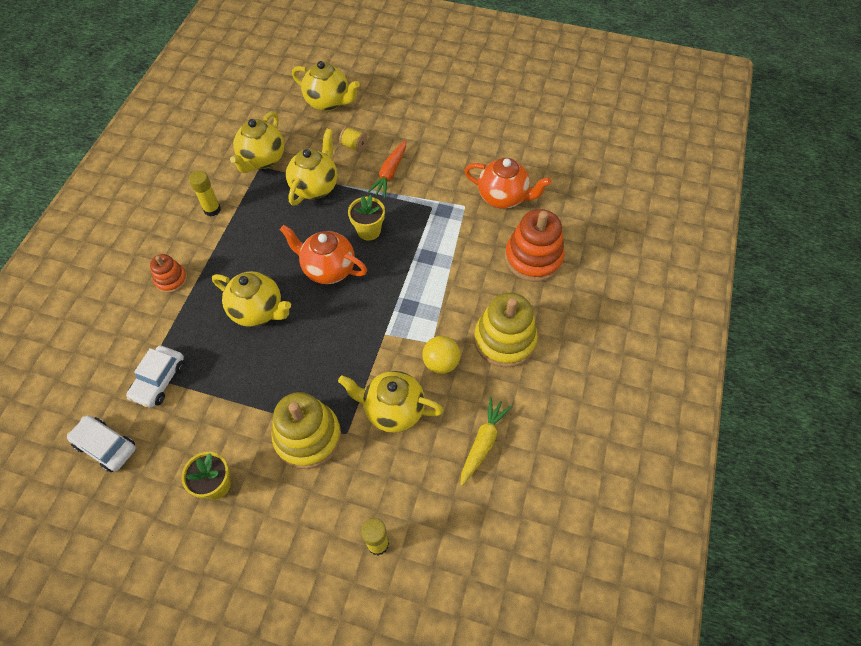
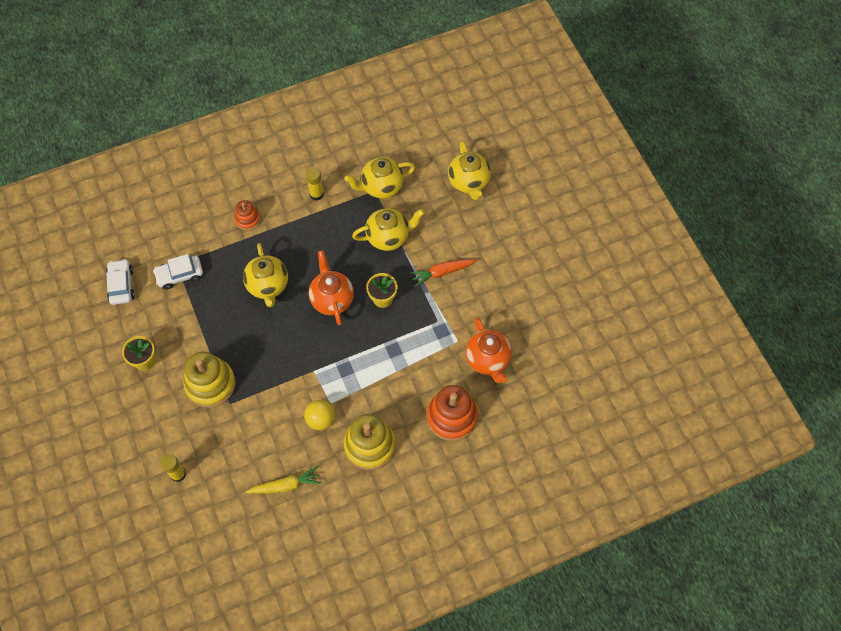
camera: 50 degrees right, 5 degrees up
(354, 146) = (445, 231): yellow spool -> none
(393, 410) = (265, 417): yellow teapot -> none

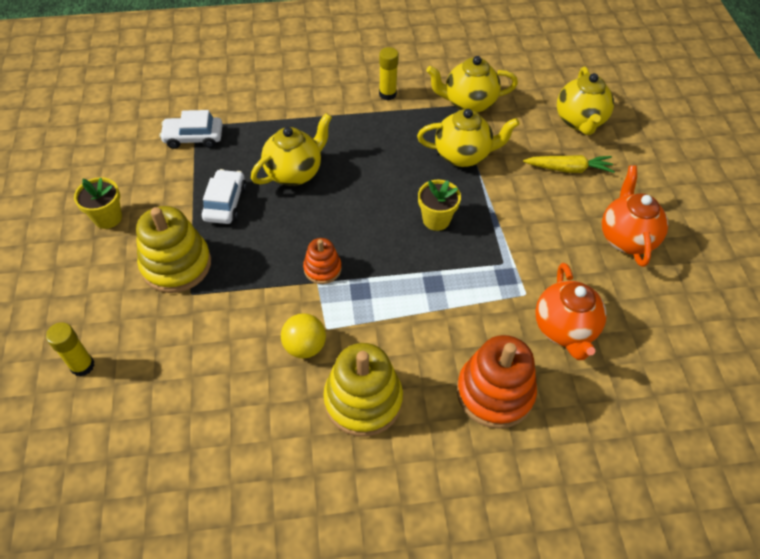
camera: 15 degrees right, 10 degrees down
(121, 285) = (121, 132): white car -> white car (225, 203)
(247, 219) = (297, 101): orange stacking toy -> orange stacking toy (322, 269)
(268, 286) = (294, 172): yellow teapot -> yellow teapot turned 135 degrees counterclockwise
(286, 485) = (223, 423): yellow carrot -> yellow carrot (568, 169)
(332, 299) = (370, 205): orange teapot -> orange teapot (626, 238)
(442, 272) = (523, 208): orange carrot -> none

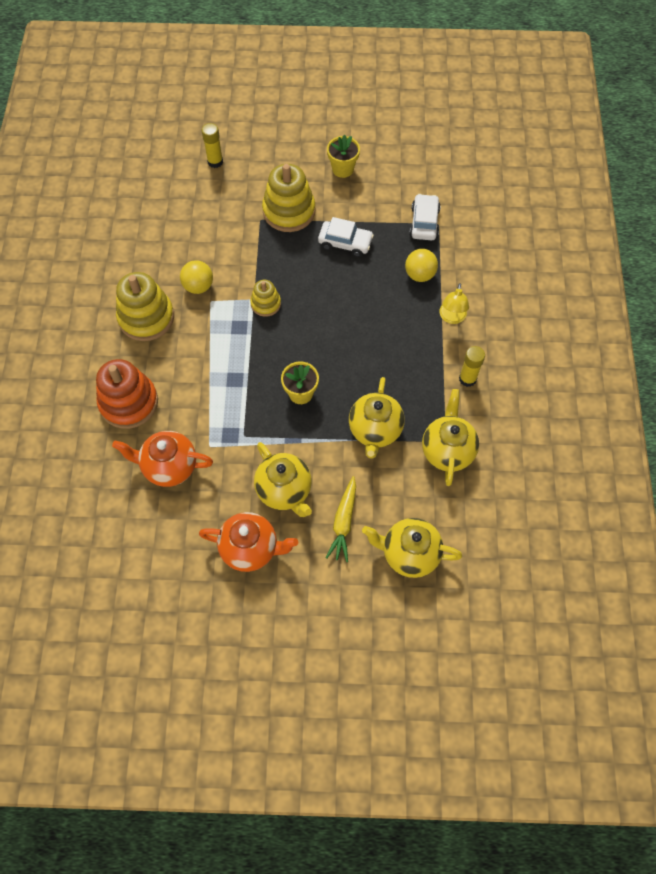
camera: 100 degrees right, 10 degrees up
(266, 136) = (419, 274): none -> yellow ball
(294, 172) = (372, 293): yellow teapot -> yellow teapot (284, 490)
(318, 109) = (452, 317): none -> yellow lamp
(322, 269) = (265, 304): orange stacking toy -> yellow stacking toy

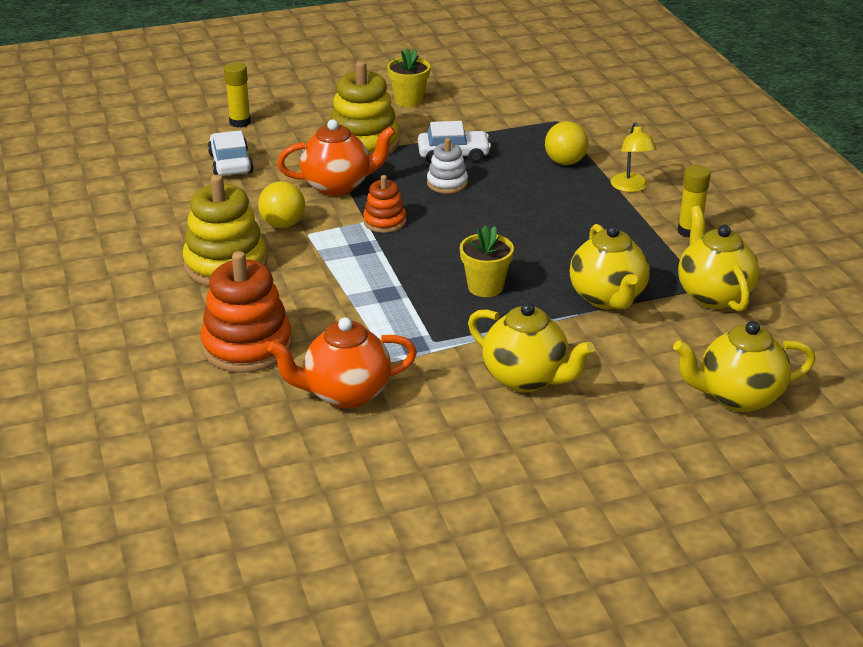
camera: 20 degrees left, 30 degrees down
(250, 548) = (517, 445): orange teapot -> orange teapot (338, 186)
(265, 304) = (384, 222): yellow stacking toy -> orange stacking toy
(326, 274) = (447, 183): none -> white stacking toy
(343, 522) = (628, 389): yellow carrot -> none
(424, 222) = (539, 123): white car -> white car (231, 163)

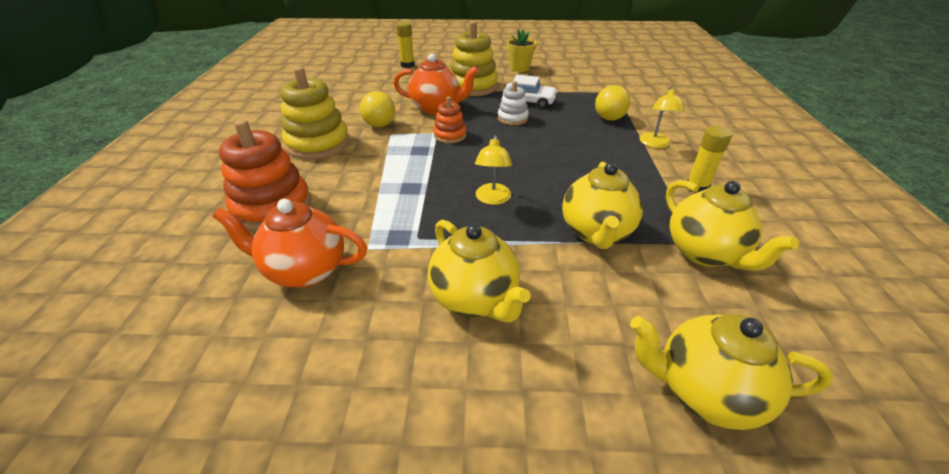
camera: 20 degrees right, 5 degrees up
(231, 163) = (381, 85): white car -> none
(485, 287) = (492, 199): yellow flower pot -> yellow lamp
(713, 295) = (704, 253): yellow teapot -> yellow teapot turned 150 degrees clockwise

